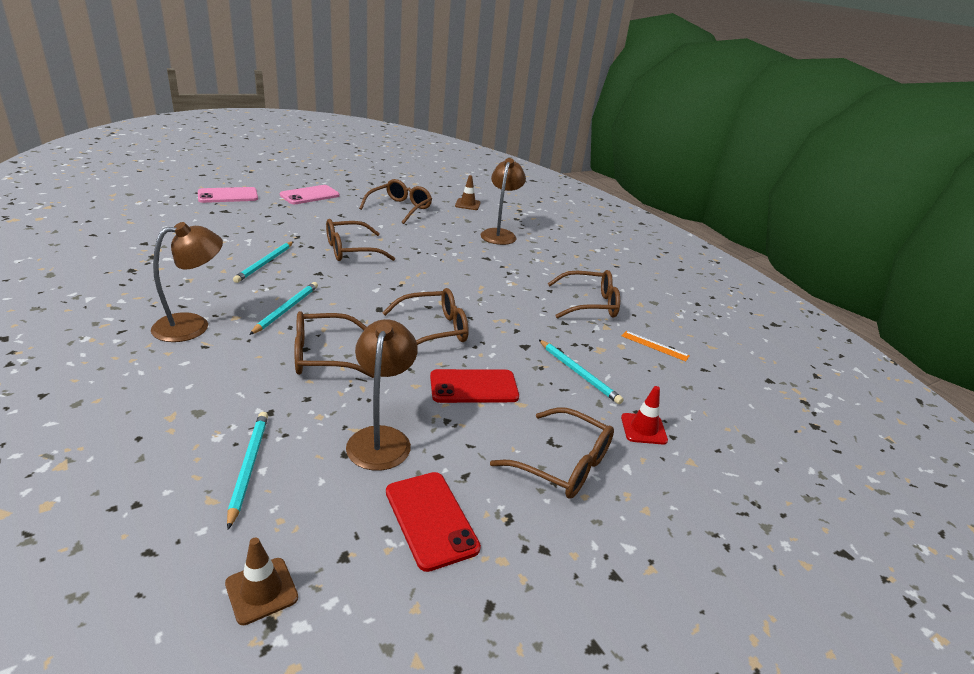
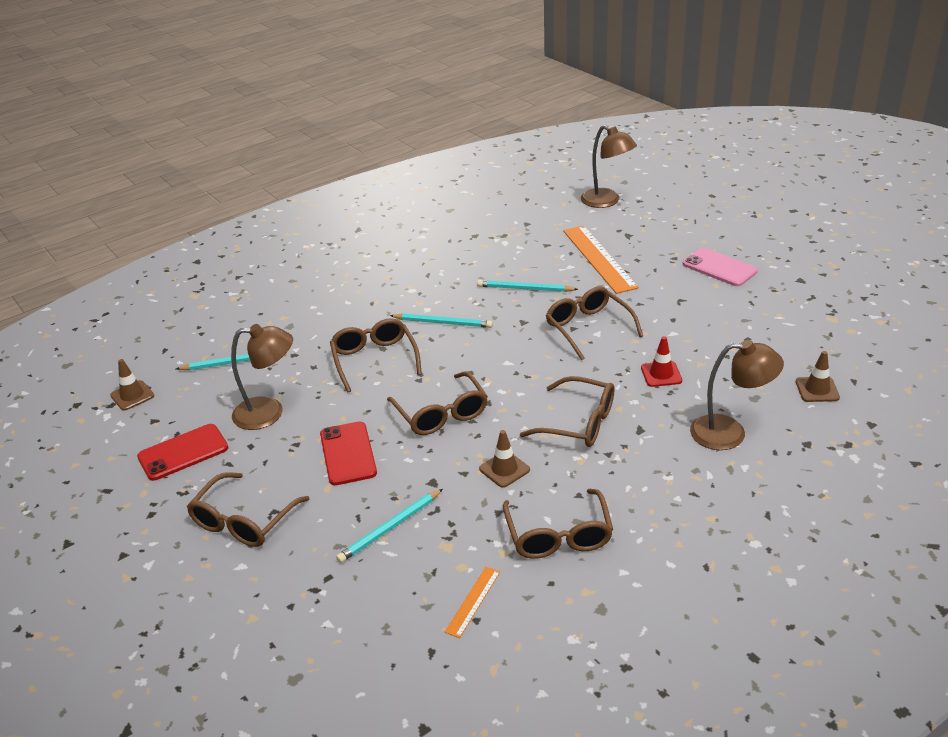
camera: 90 degrees right, 5 degrees up
(192, 325) = (399, 288): brown lamp -> brown lamp (606, 201)
(228, 196) = (668, 225): pink phone -> none
(249, 227) = (599, 258): none -> orange ruler
(400, 208) = (742, 336): brown glasses -> brown glasses (579, 423)
(516, 312) = (504, 469): none -> brown traffic cone
(643, 429) = (300, 581): red traffic cone -> red traffic cone (661, 374)

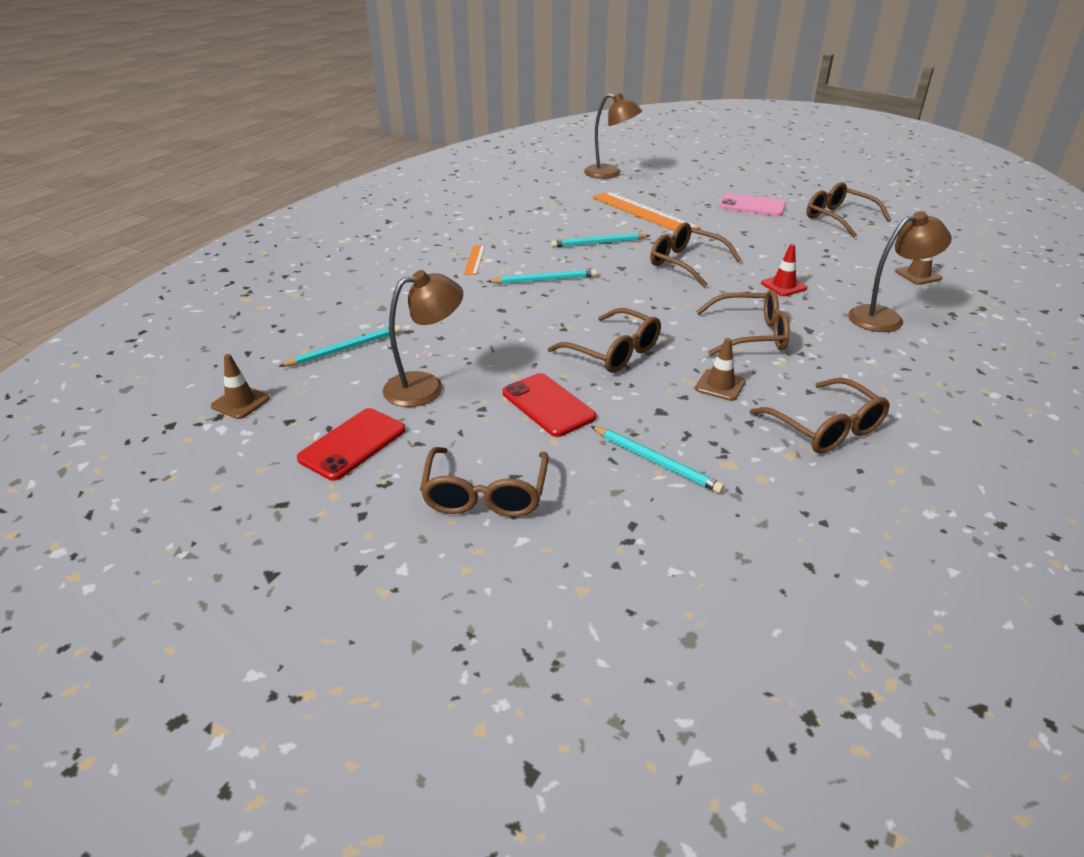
camera: 25 degrees left, 0 degrees up
(374, 360) = (502, 320): brown glasses -> brown glasses (838, 218)
(390, 528) = (656, 461): turquoise pencil -> turquoise pencil turned 75 degrees counterclockwise
(473, 601) = (804, 506): orange ruler -> orange ruler (475, 260)

